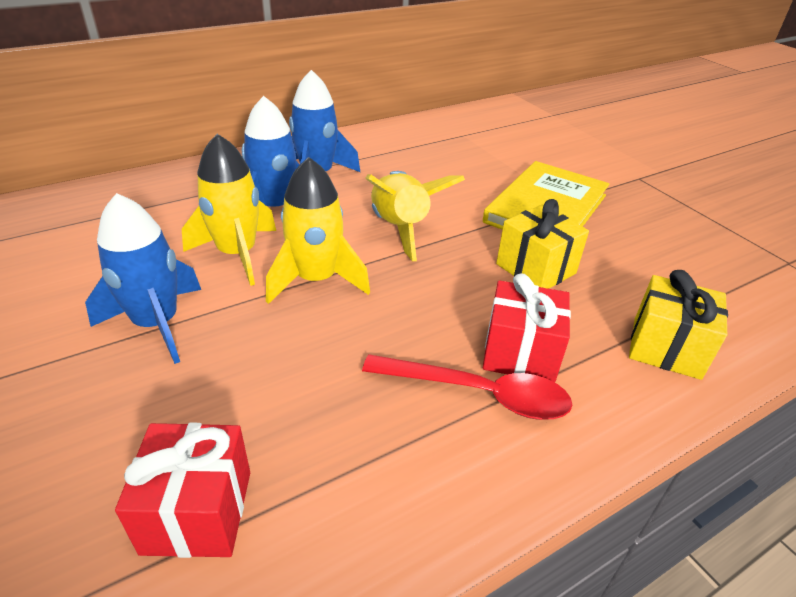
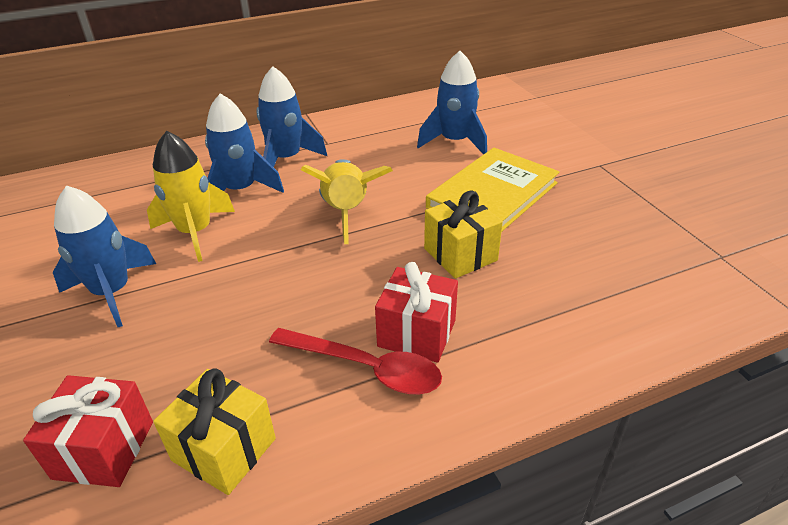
camera: 10 degrees right, 0 degrees up
(316, 280) = (256, 258): yellow rocket -> none
(488, 157) = (455, 142): none -> blue rocket
(666, 348) = (558, 335): yellow gift -> yellow gift (224, 449)

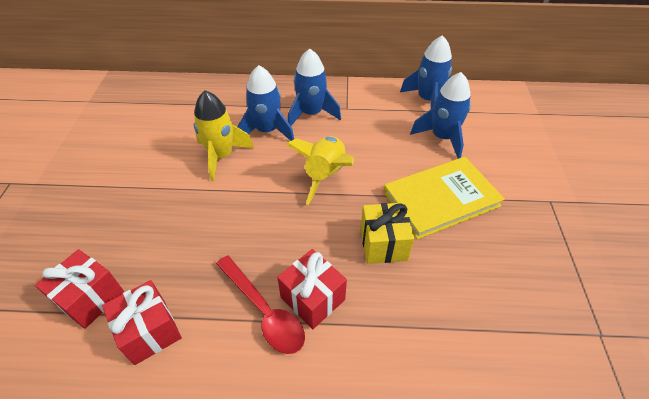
camera: 25 degrees right, 10 degrees up
(112, 292) = (152, 185): blue rocket -> blue rocket (427, 100)
(224, 449) = (150, 331): yellow gift -> red gift

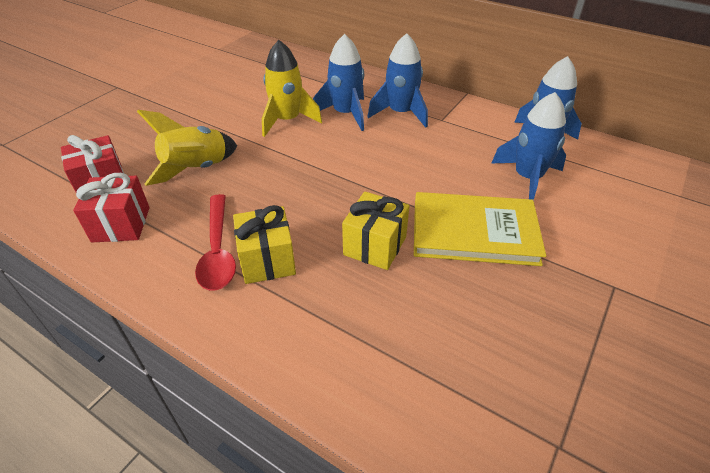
camera: 30 degrees right, 5 degrees down
(313, 298) = (267, 260): red gift -> yellow gift
(325, 175) = (369, 167): yellow rocket -> yellow rocket (197, 169)

